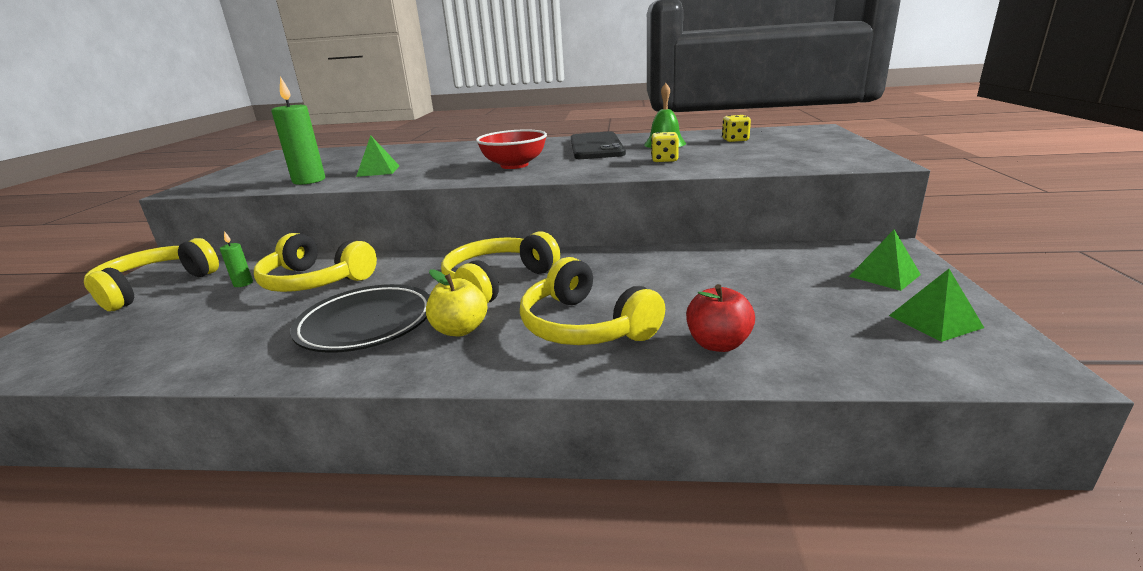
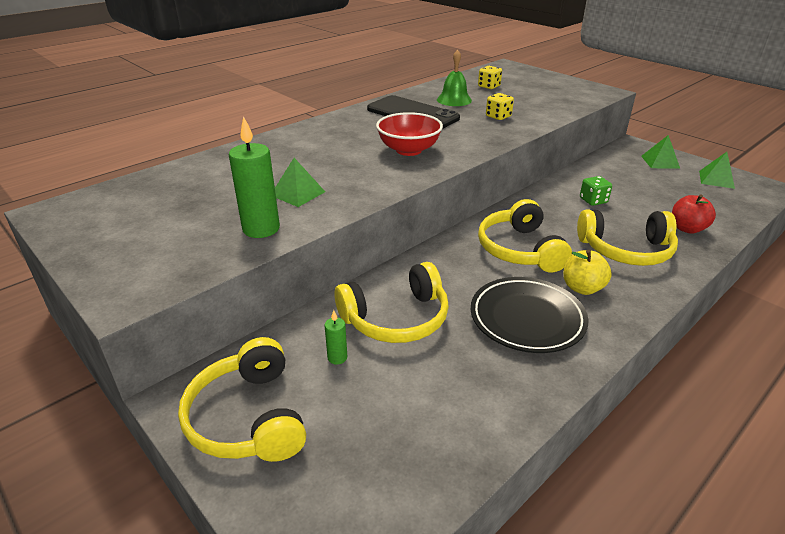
camera: 50 degrees left, 10 degrees up
(675, 277) = (593, 200): none -> green dice

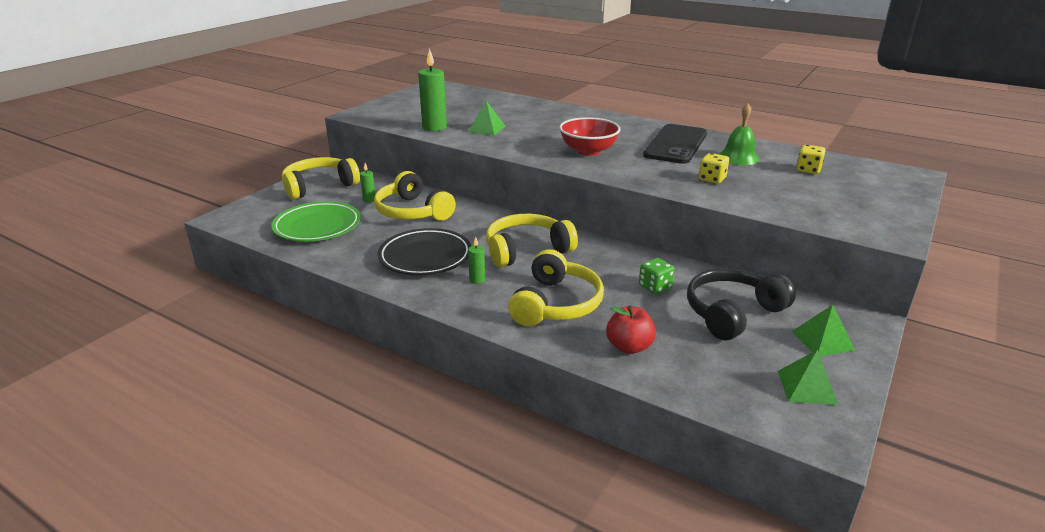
camera: 75 degrees right, 5 degrees down
(412, 421) = (317, 226): none -> green plate
(582, 288) = (477, 280): yellow apple -> green candle
(626, 250) = (556, 304): yellow headphones -> yellow headphones turned 150 degrees counterclockwise
(630, 180) = (733, 313): none -> black headphones

